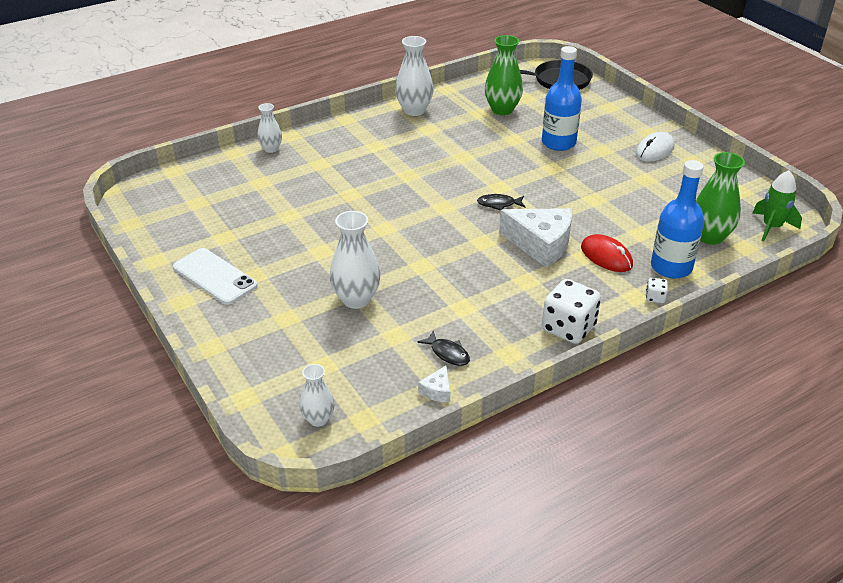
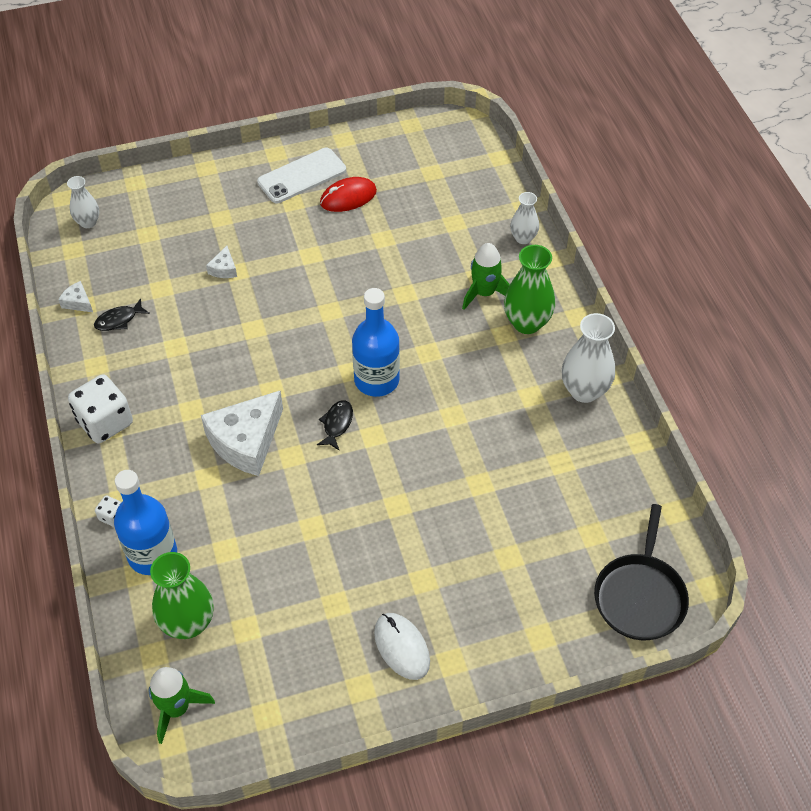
camera: 105 degrees right, 15 degrees up
(337, 158) = (484, 293): none -> green rocket
(356, 299) = (224, 269): white vase -> white cheese
(502, 110) = (563, 492): green vase -> green vase (527, 323)
(558, 143) = (455, 532): blue bottle -> blue bottle (376, 380)
(606, 256) = (198, 497): red mouse -> red mouse (348, 197)

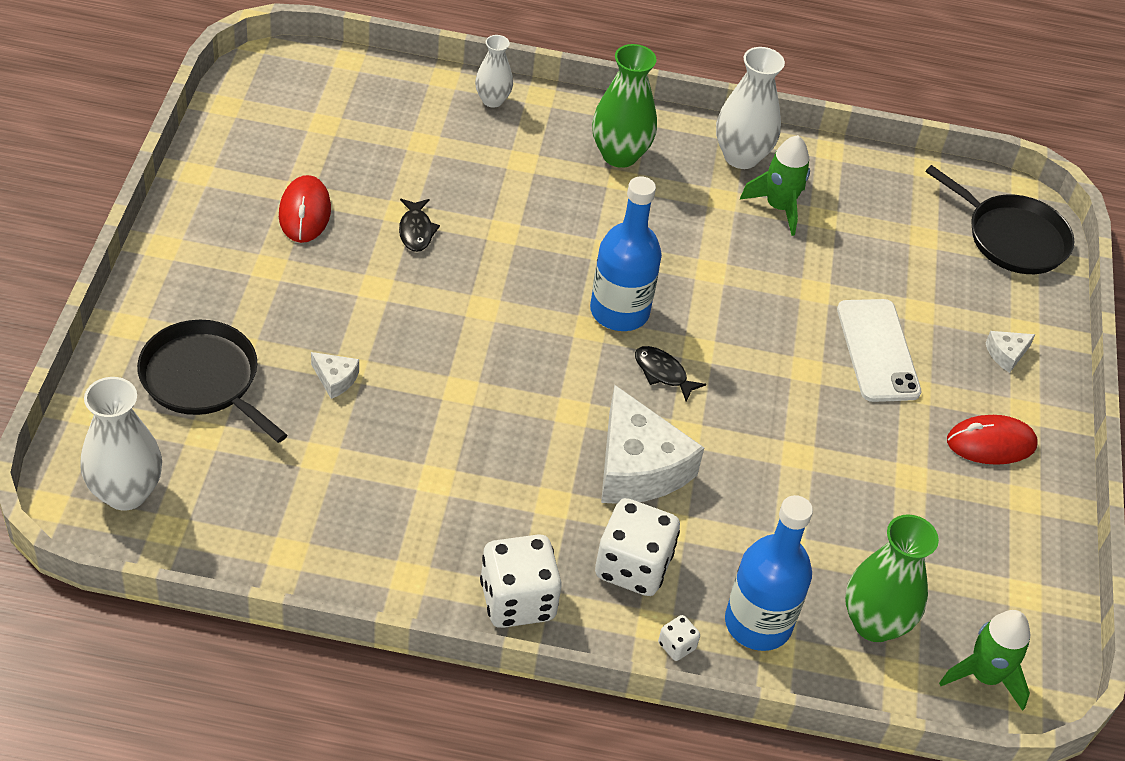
camera: 70 degrees left, 5 degrees down
(78, 302) = (277, 557): white cheese -> white cheese (1006, 354)
(88, 222) = (126, 492): white vase -> white vase, size x1.67
(119, 320) = (345, 523): black fish -> black fish (416, 231)
(162, 470) = (633, 566): none -> white dice
(186, 215) = (203, 379): none -> black pan
(302, 176) = (229, 238): white phone -> white phone (877, 350)
(401, 647) = (991, 443): white mouse -> red mouse
(484, 293) = (552, 167): green rocket -> green rocket (778, 207)

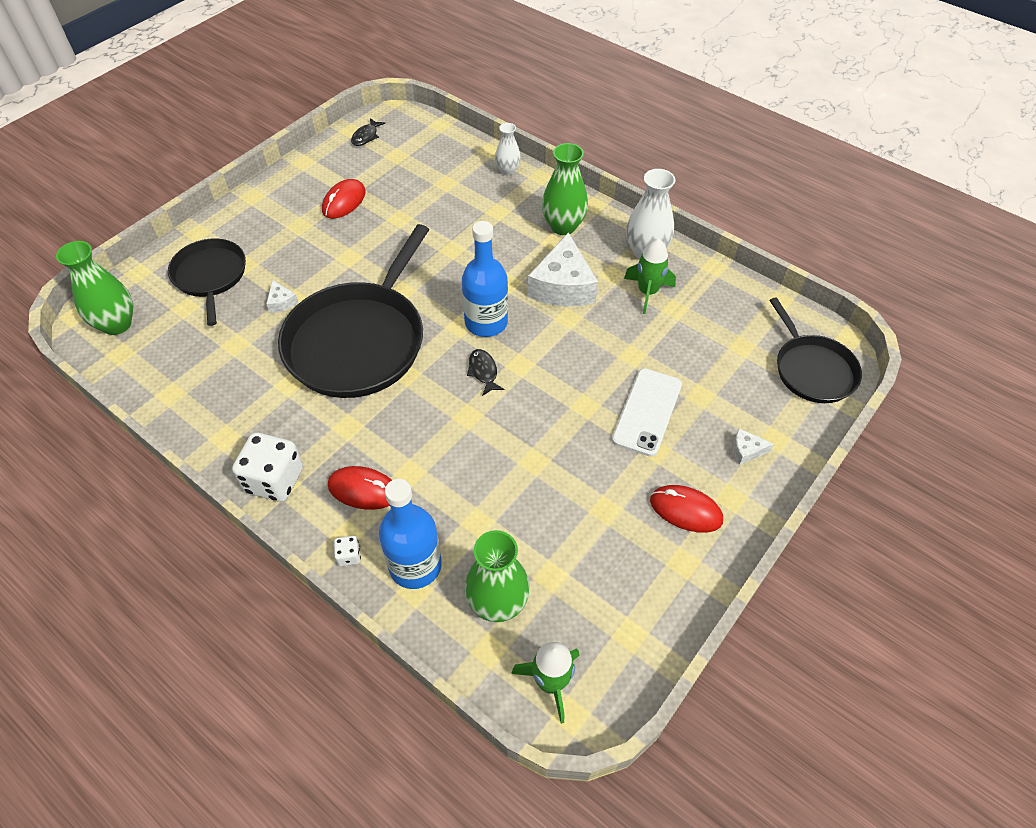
camera: 35 degrees right, 5 degrees up
(126, 492) = (117, 324): white vase -> green vase
(416, 231) = (399, 232): black fish -> black fish (366, 136)
(481, 392) = (359, 341): none -> black pan
(633, 566) = (363, 490): white dice -> red mouse
(638, 467) = (419, 426): white cheese -> white cheese (562, 286)

